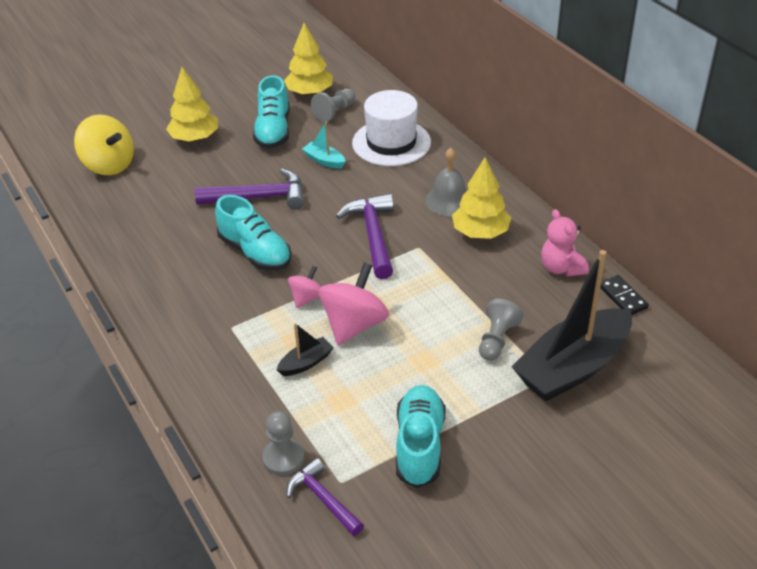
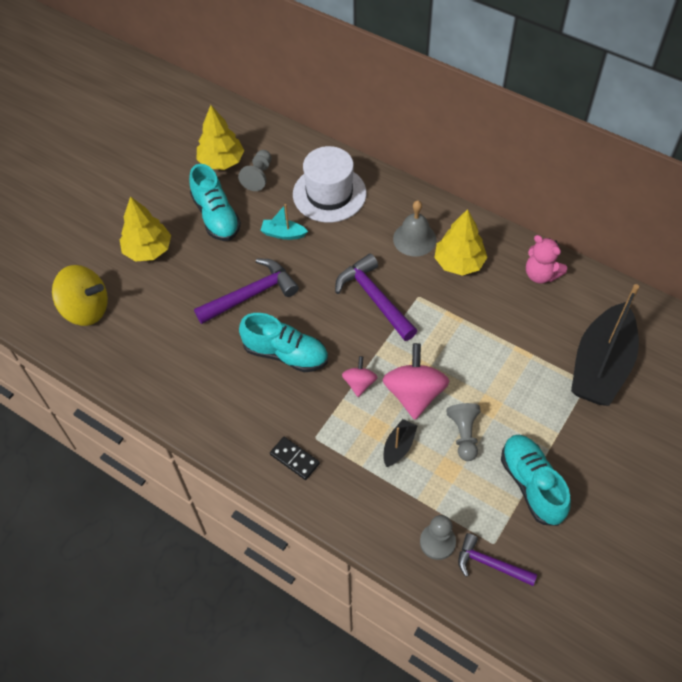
camera: 25 degrees left, 15 degrees up
(497, 340) = (532, 363): grey pawn -> grey pawn (464, 435)
(622, 297) = (600, 285): black domino -> black domino (294, 459)

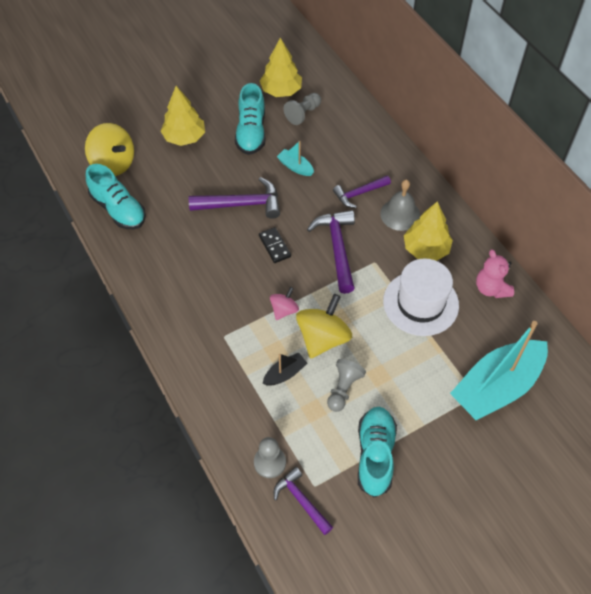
camera: 25 degrees right, 0 degrees up
(285, 354) = (240, 261): turquoise shoe -> turquoise shoe (118, 209)
(294, 459) = (198, 345): black domino -> black domino (274, 246)
(329, 194) = (352, 150): white hat -> white hat (420, 303)
(363, 235) = (359, 193): none -> purple hammer
(414, 394) = (323, 338): pink spinning top -> yellow spinning top
(601, 366) = (496, 387): black boat -> turquoise boat

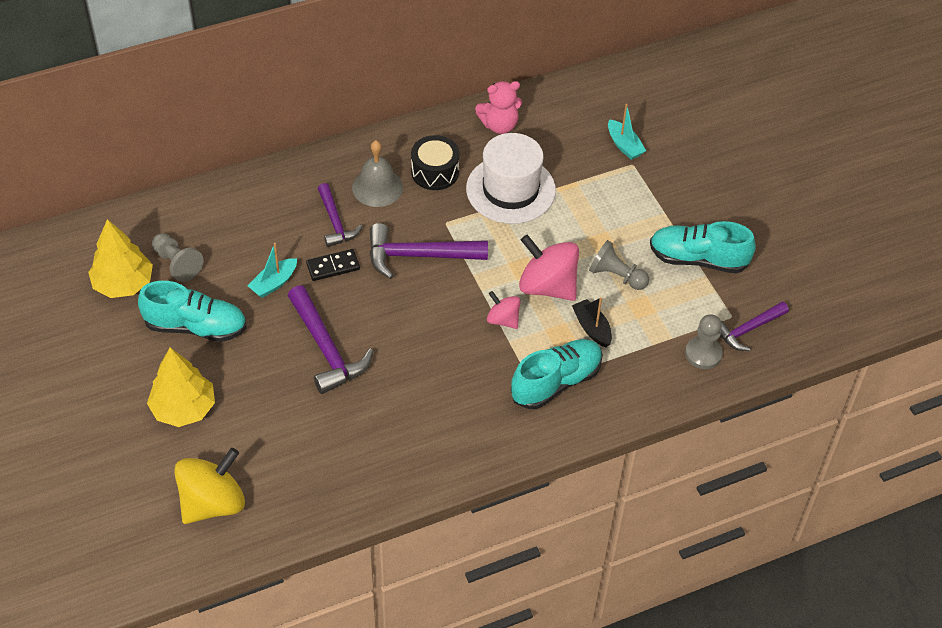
camera: 85 degrees left, 5 degrees down
(118, 209) = (303, 497): turquoise shoe -> turquoise shoe (556, 382)
(241, 204) = (326, 349): purple hammer -> purple hammer turned 150 degrees clockwise
(274, 246) = (404, 319): black domino -> black domino (333, 267)
(323, 338) = (547, 286): yellow spinning top -> pink spinning top
(426, 249) = (435, 172): yellow tree -> black drum
(496, 387) = (624, 145): turquoise boat -> turquoise boat, size x0.43

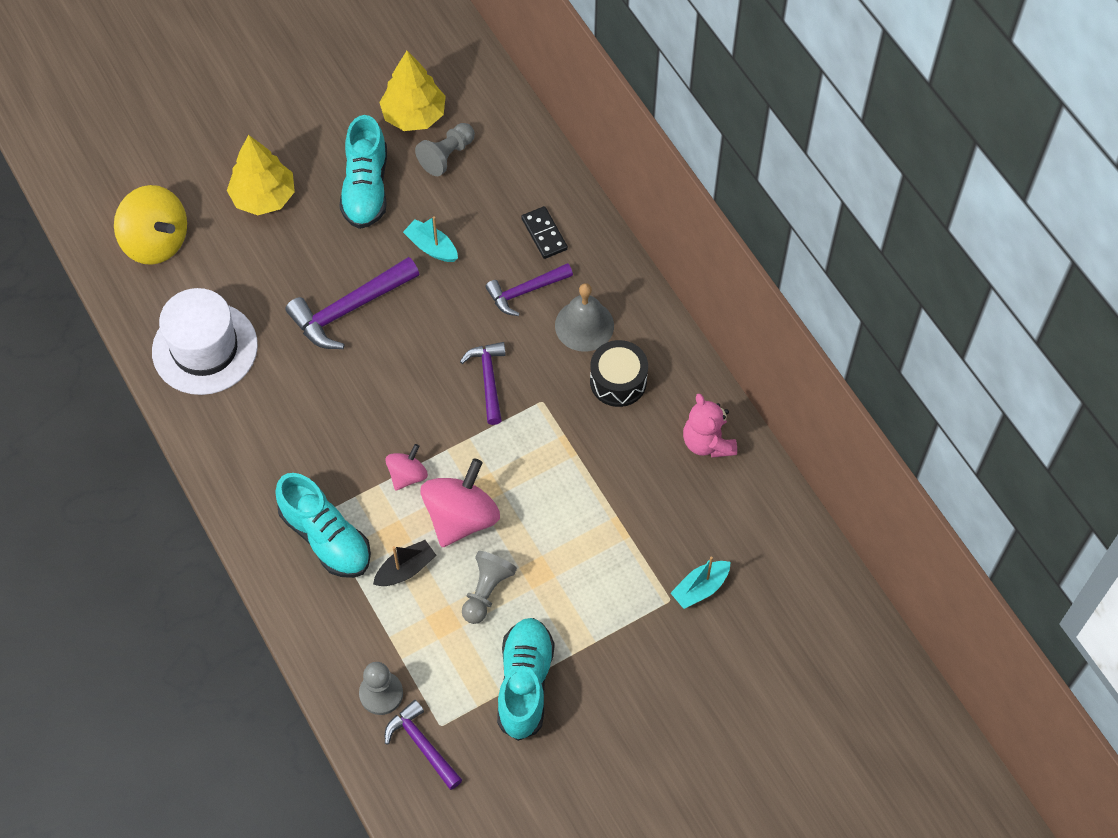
camera: 85 degrees right, 10 degrees up
(333, 267) = (461, 298): black domino -> black domino (544, 234)
(418, 256) = (488, 380): purple hammer -> purple hammer, size x0.64
(510, 189) = (604, 465): white hat -> white hat (205, 348)

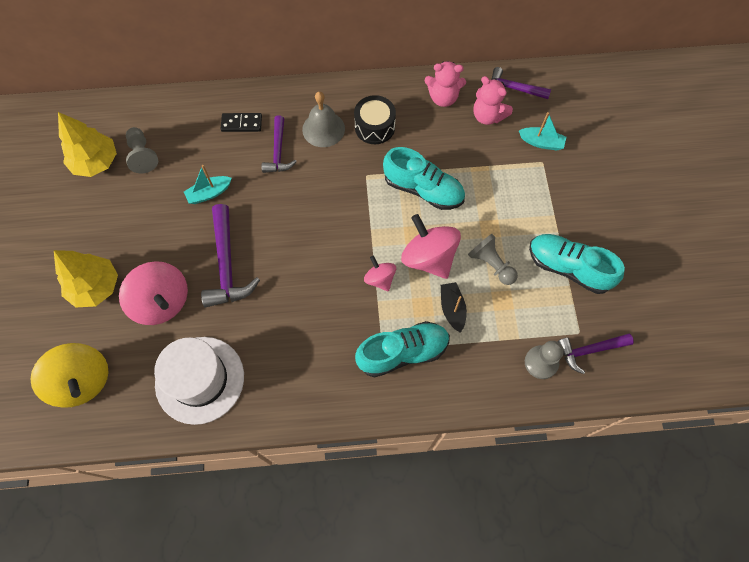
camera: 65 degrees left, 5 degrees up
(156, 241) = (82, 381): yellow spinning top -> yellow spinning top turned 75 degrees clockwise
(275, 268) = (162, 302): none -> pink spinning top
(366, 188) = (134, 215): turquoise shoe -> turquoise shoe (423, 189)
(488, 380) = (333, 200): purple hammer -> purple hammer (514, 88)
(700, 588) = (541, 142): turquoise boat -> turquoise boat turned 60 degrees counterclockwise
(708, 507) = (488, 116): none -> pink teddy bear

